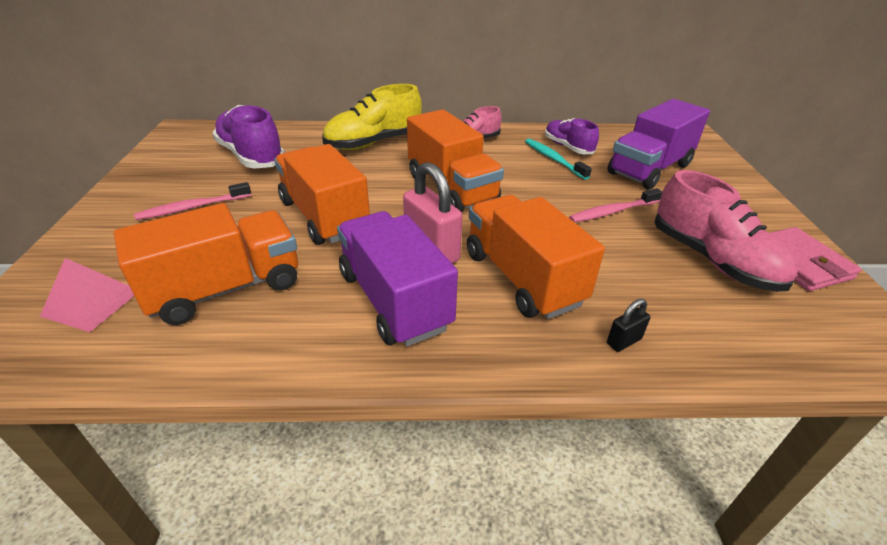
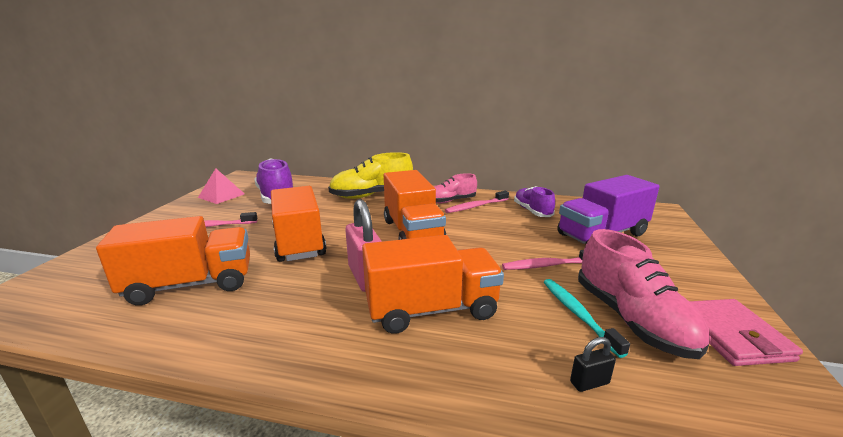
camera: 15 degrees right, 15 degrees down
(91, 303) = (95, 281): pink pyramid -> pink pyramid (221, 195)
(394, 300) = (310, 312): purple truck -> none
(504, 147) = (476, 206): none -> pink toothbrush
(522, 278) = (431, 310): orange truck -> orange truck turned 90 degrees clockwise
(553, 159) = (514, 219): turquoise toothbrush -> turquoise toothbrush (578, 314)
(623, 341) = (499, 382): black padlock -> black padlock (589, 383)

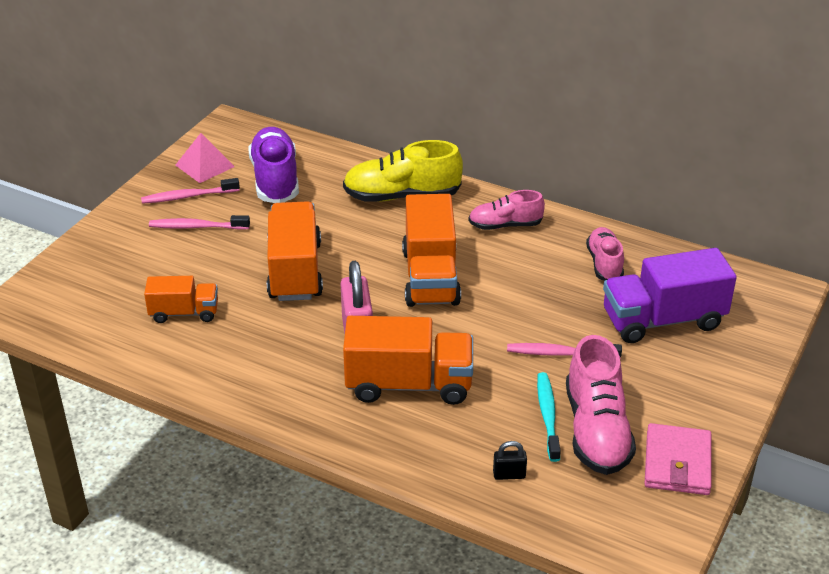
camera: 15 degrees right, 15 degrees up
(191, 284) = (184, 313): orange truck -> orange truck, size x0.58
(476, 206) = (533, 242): pink toothbrush -> pink toothbrush (188, 196)
(532, 211) = (604, 264): purple shoe -> pink shoe

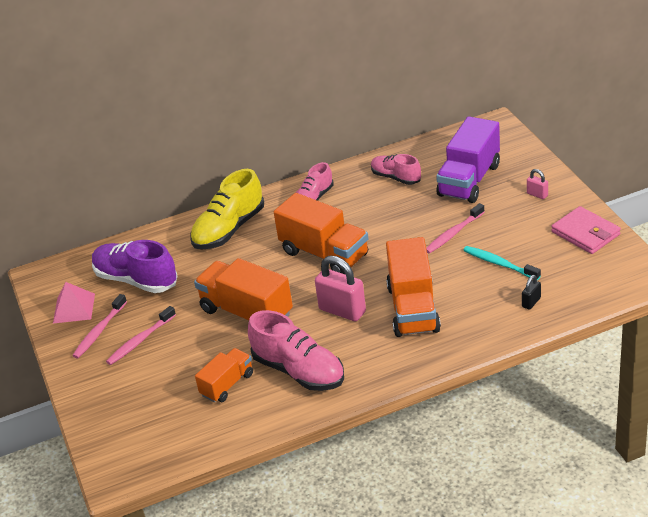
camera: 45 degrees left, 0 degrees up
(409, 384) = (413, 308): orange truck -> orange truck turned 135 degrees clockwise
(596, 431) = (530, 251): pink shoe -> pink shoe (299, 371)
(700, 387) = (537, 194): none -> pink padlock

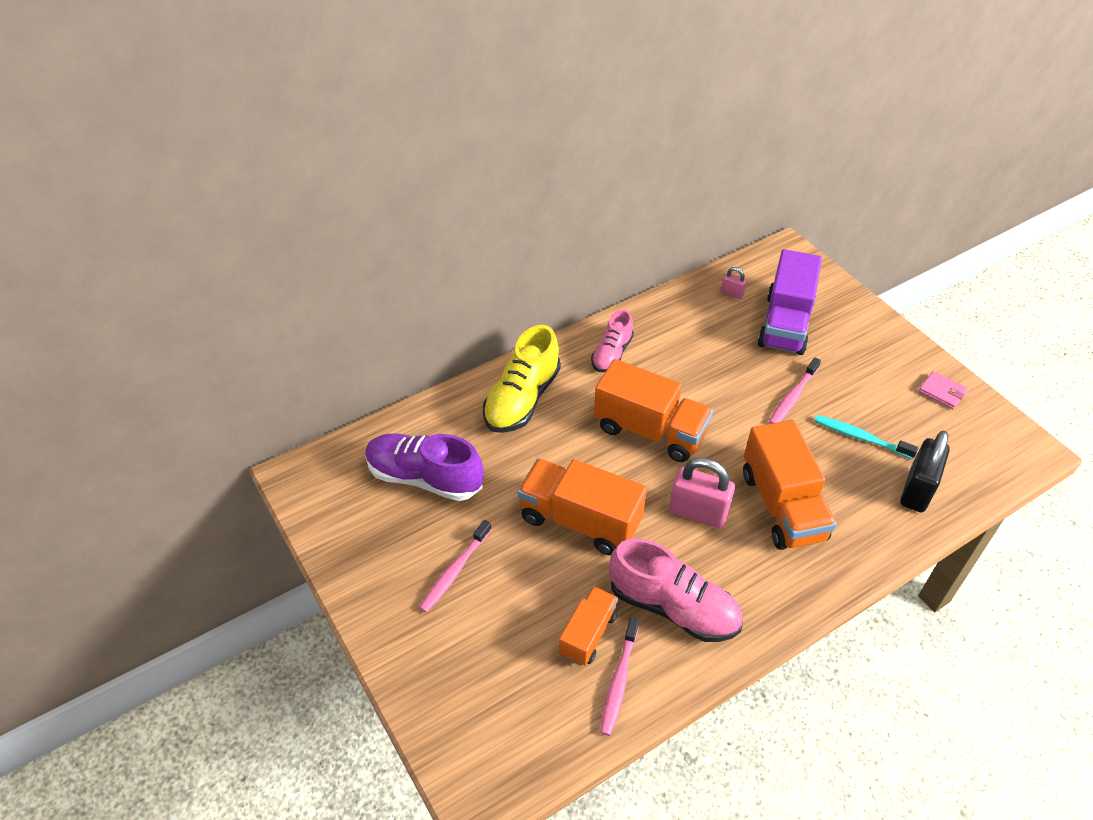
camera: 15 degrees left, 10 degrees up
(74, 308) = (353, 525): pink pyramid -> none
(99, 331) = (397, 559): pink toothbrush -> pink toothbrush (619, 681)
(396, 177) = (700, 322): pink shoe -> none
(531, 302) = (917, 490): black padlock -> black padlock, size x2.07
(537, 194) = (868, 341): pink padlock -> pink padlock (732, 293)
(585, 233) = (942, 392): pink wallet -> pink wallet, size x0.62

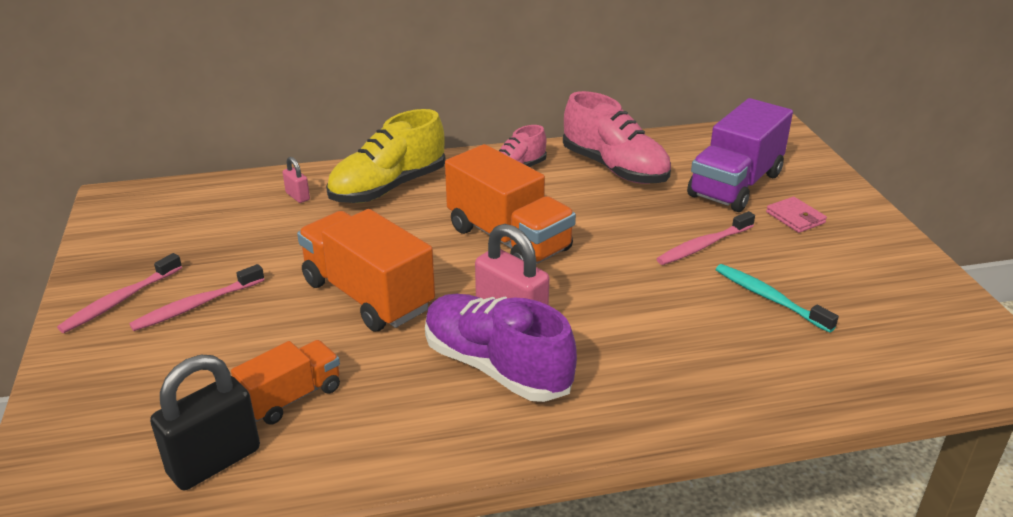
camera: 20 degrees right, 15 degrees down
(424, 477) = (235, 226): purple shoe -> purple shoe (496, 367)
(619, 681) = (290, 452): pink toothbrush -> pink toothbrush (120, 300)
(673, 607) = (413, 399): pink shoe -> pink shoe (615, 168)
(732, 293) = (687, 151): pink padlock -> pink padlock (298, 196)
(782, 506) = (622, 338): orange truck -> none
(917, 490) = (818, 364): black padlock -> black padlock (214, 461)
(942, 392) = (909, 280): pink wallet -> pink wallet (795, 217)

